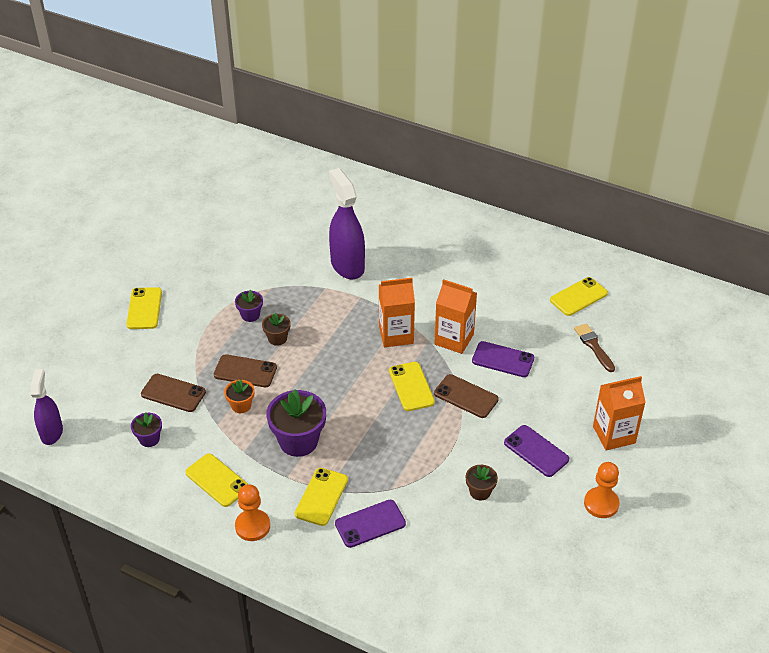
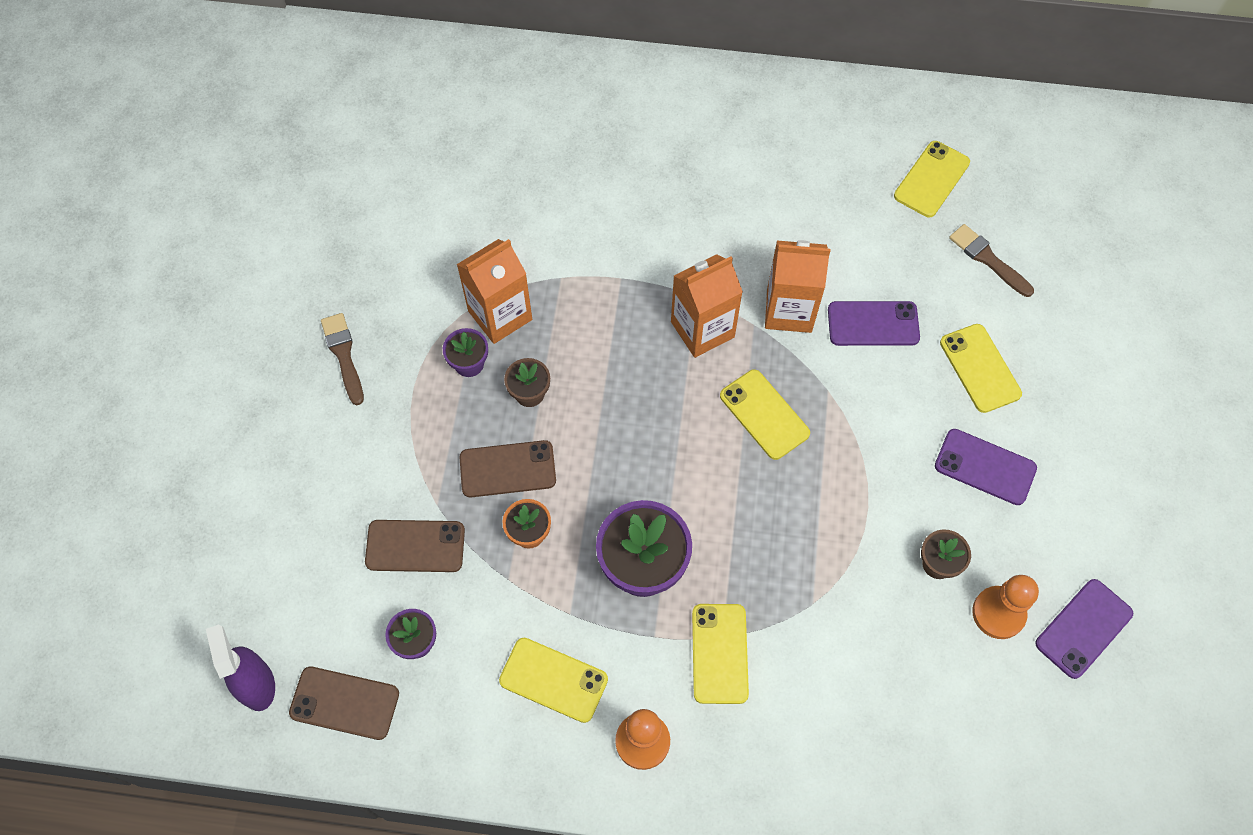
camera: 20 degrees left, 20 degrees up
(144, 308) = (297, 404): yellow phone -> yellow phone (979, 368)
(182, 292) = (343, 355): none -> brown brush
(347, 265) = (575, 226): purple spray bottle -> none
(370, 524) = (809, 674): purple phone -> purple phone (1083, 628)
(466, 396) = (849, 406): brown phone -> brown phone (344, 703)
(601, 504) = (1108, 525): orange pawn -> orange pawn (998, 613)
(614, 435) = (1077, 402): orange carton -> orange carton (500, 315)

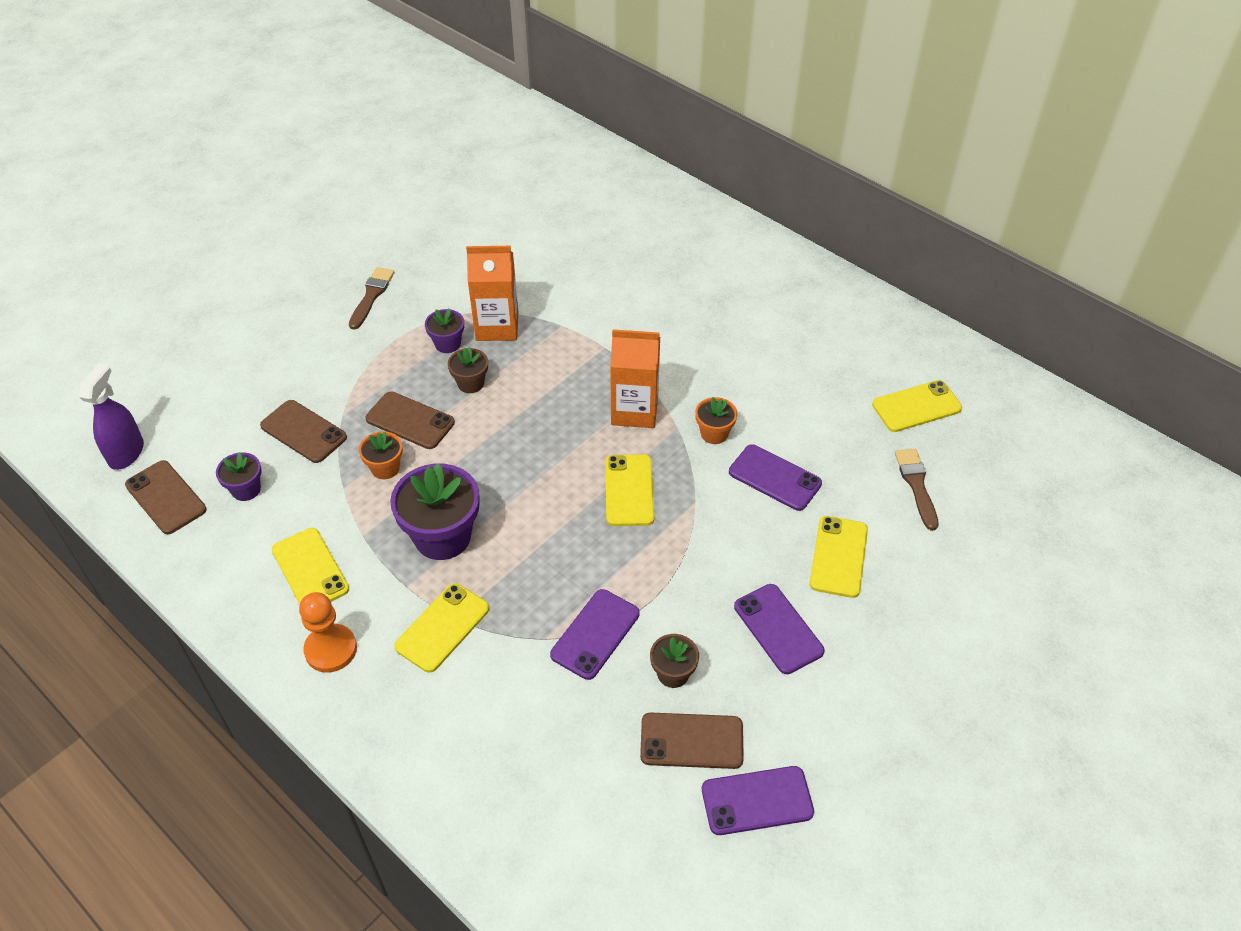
camera: 35 degrees right, 15 degrees down
(789, 310) = (714, 433): orange carton -> orange flower pot
(849, 571) = (595, 634): none -> purple phone
(998, 613) = (691, 741): orange pawn -> brown phone

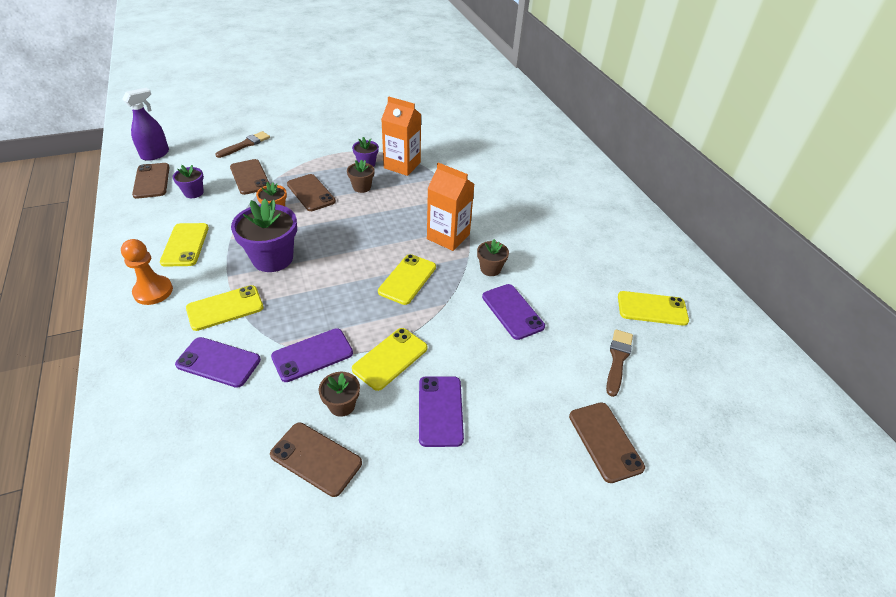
camera: 25 degrees right, 5 degrees down
(371, 296) = (346, 129): brown brush -> brown brush (245, 145)
(714, 433) = (490, 269): orange flower pot -> brown flower pot
(757, 801) = (326, 530): purple phone -> purple phone (218, 362)
(838, 557) = (522, 382): yellow phone -> yellow phone (390, 358)
(955, 581) = (605, 441): none -> brown phone

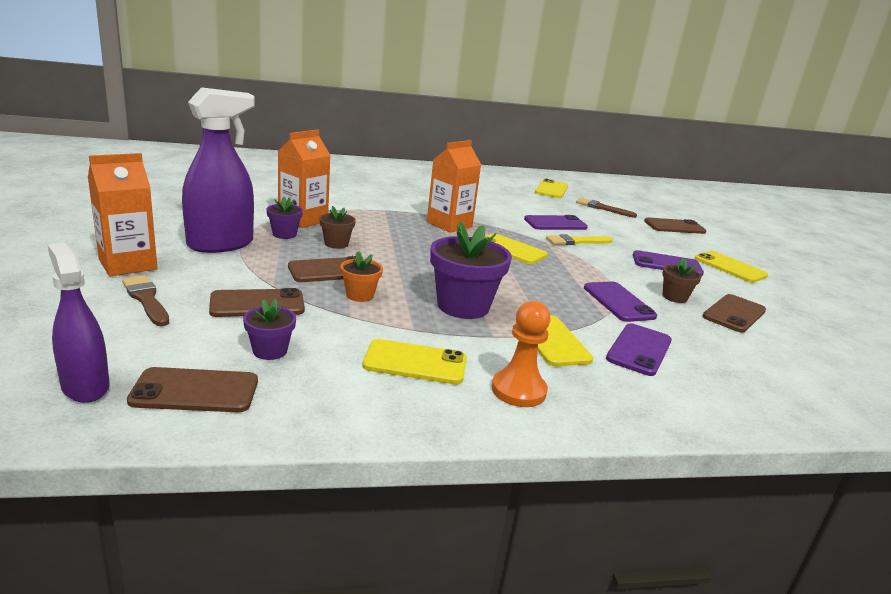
camera: 80 degrees left, 20 degrees down
(288, 128) = (128, 264): none -> orange carton
(334, 146) = (221, 244): none -> purple spray bottle
(390, 358) = (616, 272): yellow phone -> yellow phone (730, 267)
(464, 329) = (577, 241): none -> yellow brush
(490, 269) = (501, 220): brown flower pot -> none

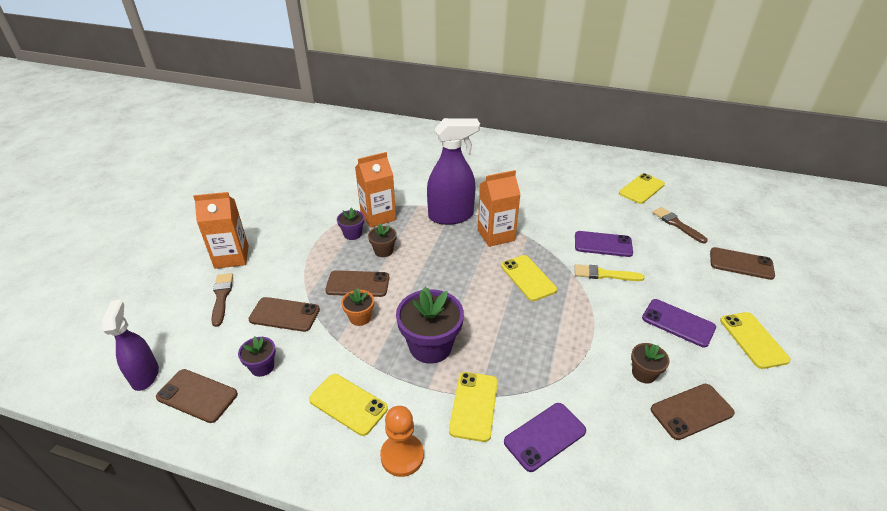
camera: 30 degrees right, 15 degrees up
(221, 244) = (301, 241): purple spray bottle -> purple spray bottle (451, 216)
(618, 302) = (577, 369): purple phone -> none

